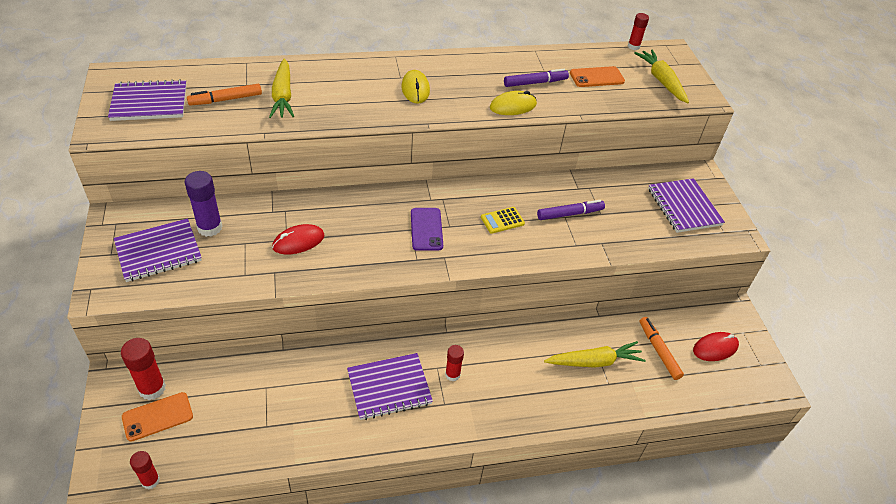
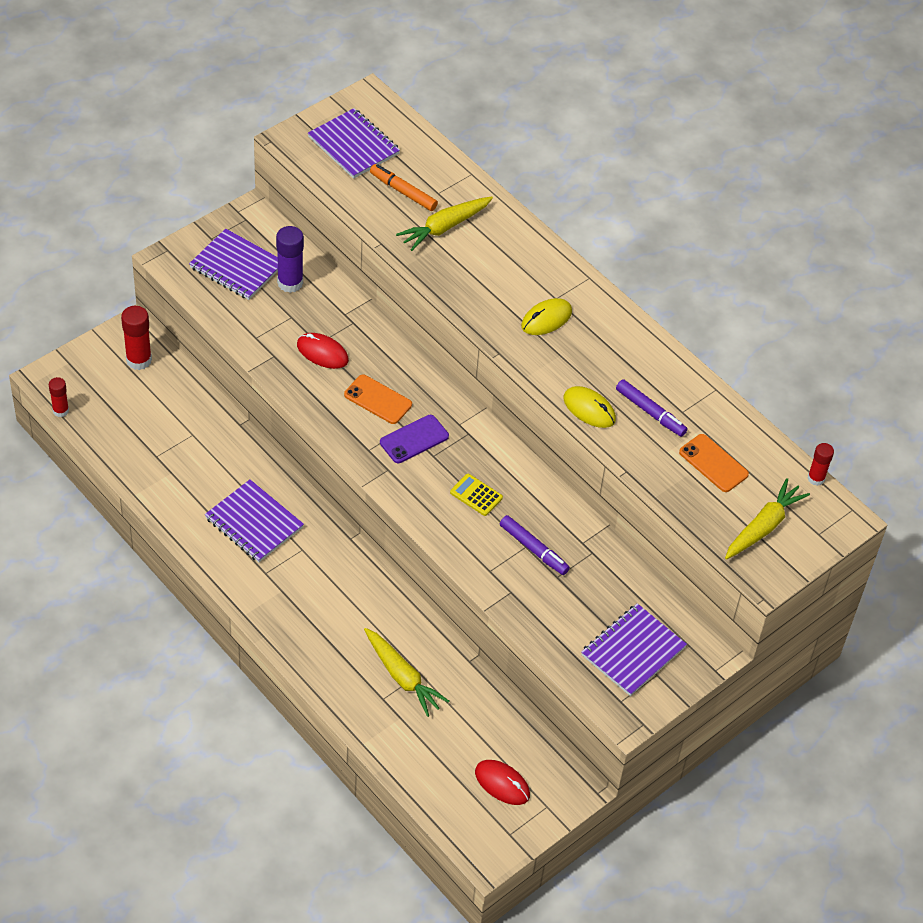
camera: 60 degrees right, 5 degrees up
(157, 416) = (116, 380): orange phone -> orange phone (378, 400)
(452, 374) = (302, 565): red glue stick -> none
(658, 351) = (459, 731): orange marker -> none

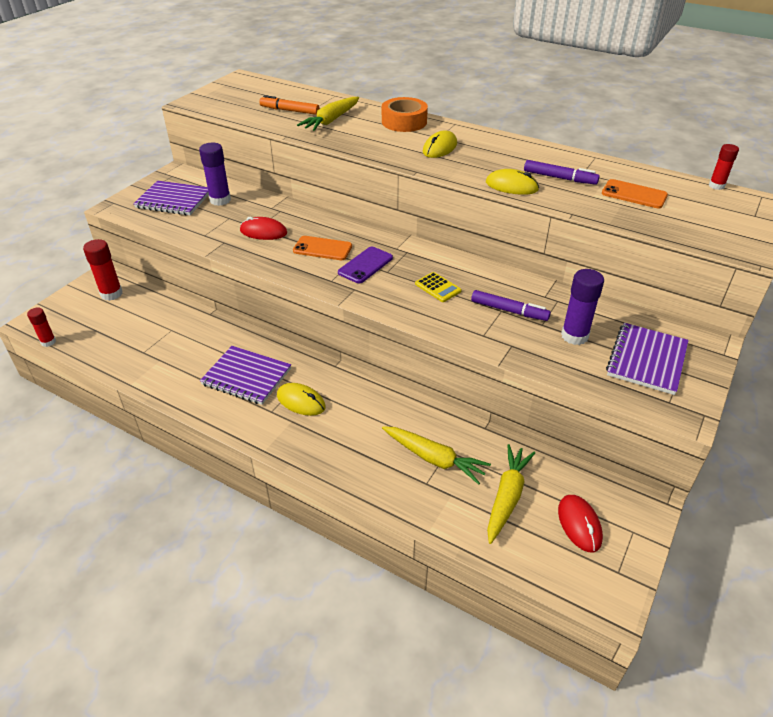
camera: 15 degrees left, 10 degrees down
(299, 571) = (301, 401): none -> yellow mouse
(353, 145) = (240, 98): purple notebook -> none
(476, 495) = (438, 287): yellow calculator -> yellow calculator turned 150 degrees counterclockwise
(502, 783) = (579, 524): red mouse -> red mouse turned 60 degrees clockwise
(530, 256) = (404, 122): none -> orange tape
(580, 601) = (574, 336): none -> purple glue stick
(763, 526) = (710, 221): yellow carrot -> yellow carrot (507, 497)

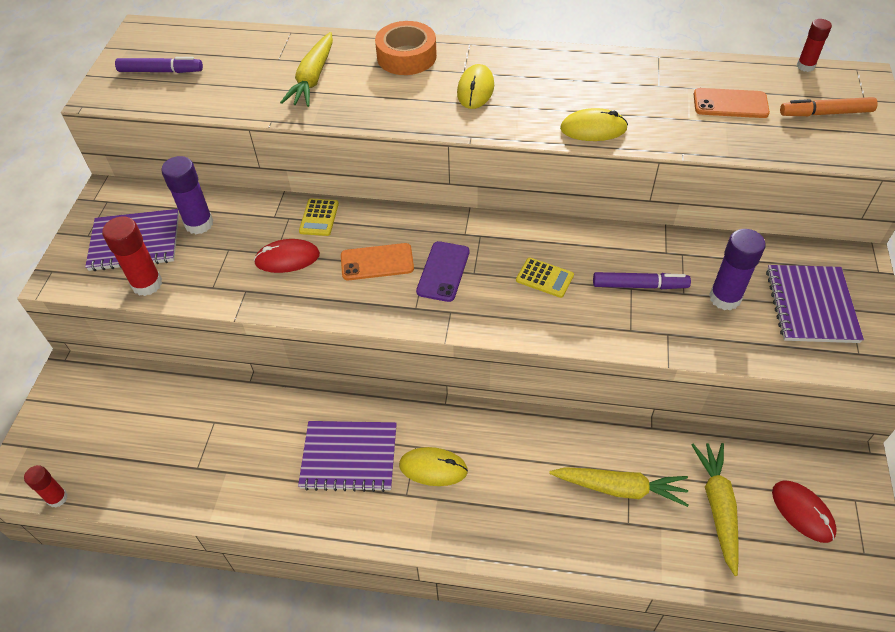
camera: 20 degrees left, 10 degrees up
(111, 294) = (99, 394): red glue stick -> red glue stick (147, 284)
(289, 111) = (247, 75): orange marker -> orange marker (825, 113)
(300, 215) = (319, 217): none -> yellow calculator
(559, 178) = (638, 100): purple marker -> purple marker (161, 71)

